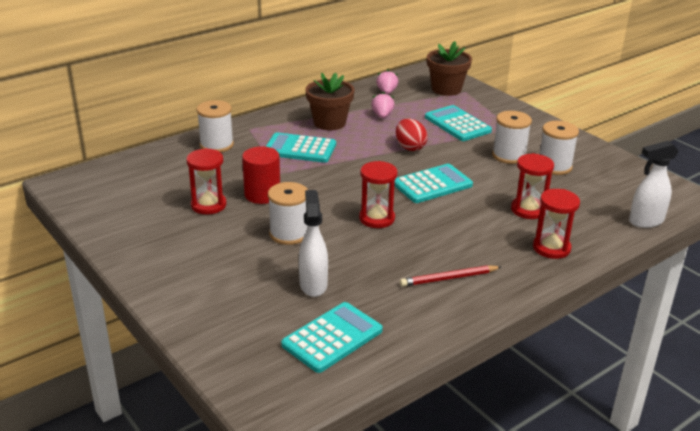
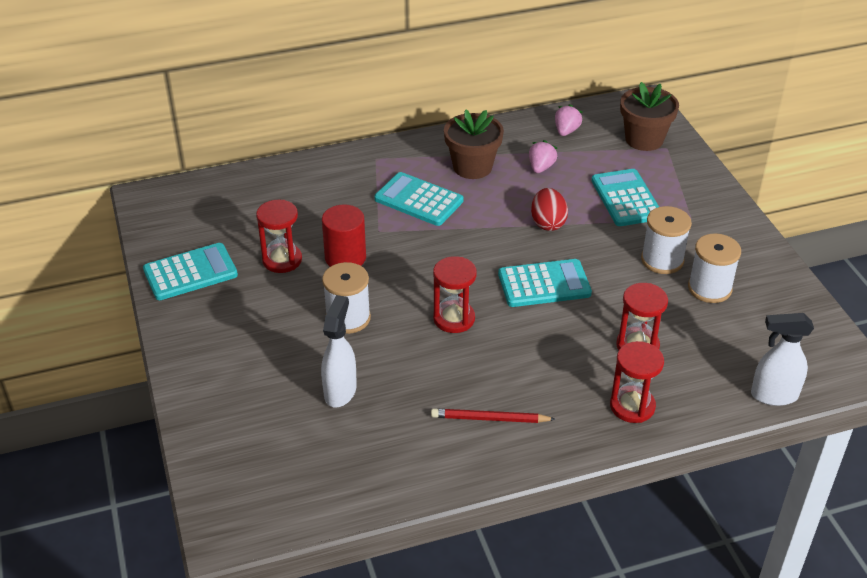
camera: 20 degrees right, 10 degrees up
(216, 145) = (329, 176): white spool -> none
(332, 338) = (326, 462): turquoise calculator -> turquoise calculator (190, 272)

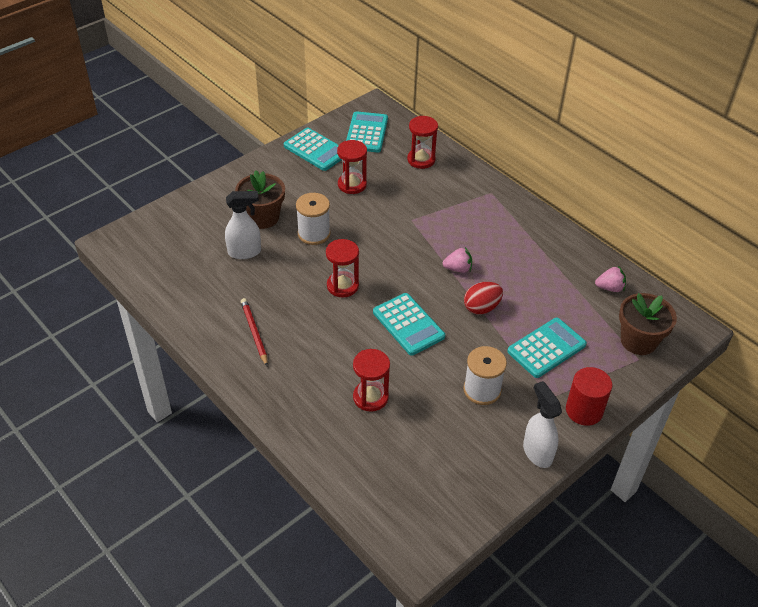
camera: 65 degrees right, 5 degrees up
(345, 257) = (372, 213): red cylinder -> red cylinder (584, 410)
(418, 200) = (459, 229): turquoise calculator -> turquoise calculator (366, 133)
(472, 167) = (519, 246): brown flower pot -> brown flower pot (262, 217)
(541, 167) = (548, 285): pink strawberry -> pink strawberry (458, 269)
(632, 406) = (303, 409): red hourglass -> red hourglass (421, 160)
(709, 288) = (466, 429): white spool -> none
(773, 395) = (359, 498): white spray bottle -> white spray bottle (537, 452)

